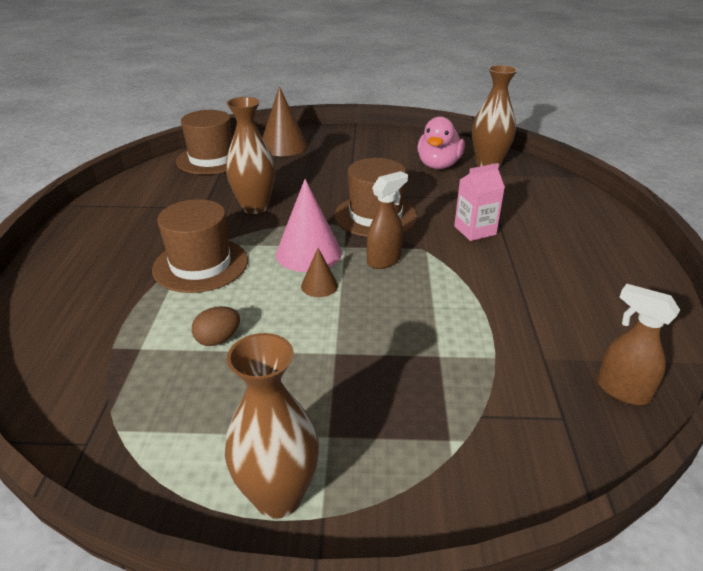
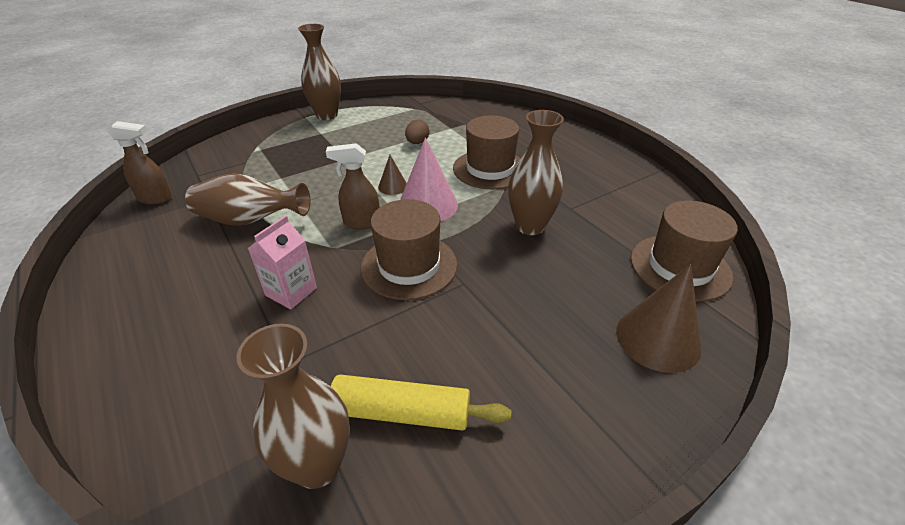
camera: 145 degrees right, 5 degrees up
(384, 260) = (361, 222): brown spray bottle -> brown spray bottle turned 75 degrees clockwise
(438, 165) = (401, 412): pink duck -> yellow rolling pin
(495, 305) = (250, 221): none -> brown vase

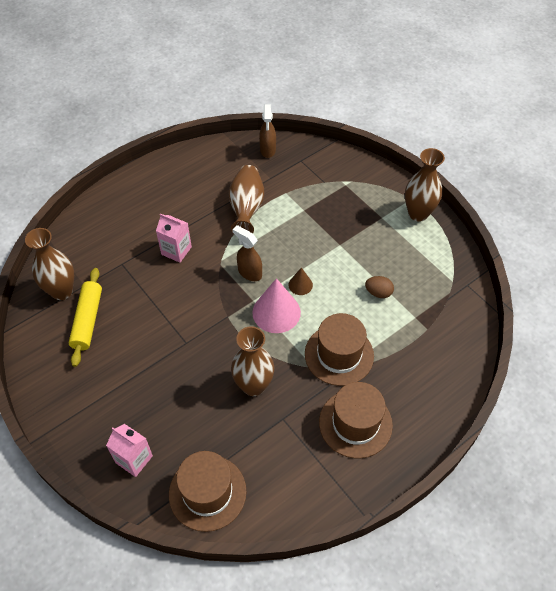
camera: 85 degrees right, 15 degrees up
(361, 222) = (249, 273): brown spray bottle -> brown spray bottle turned 45 degrees counterclockwise
(409, 266) = (202, 309): brown hat -> brown hat (355, 423)
(658, 339) = (134, 459): brown cone -> pink carton

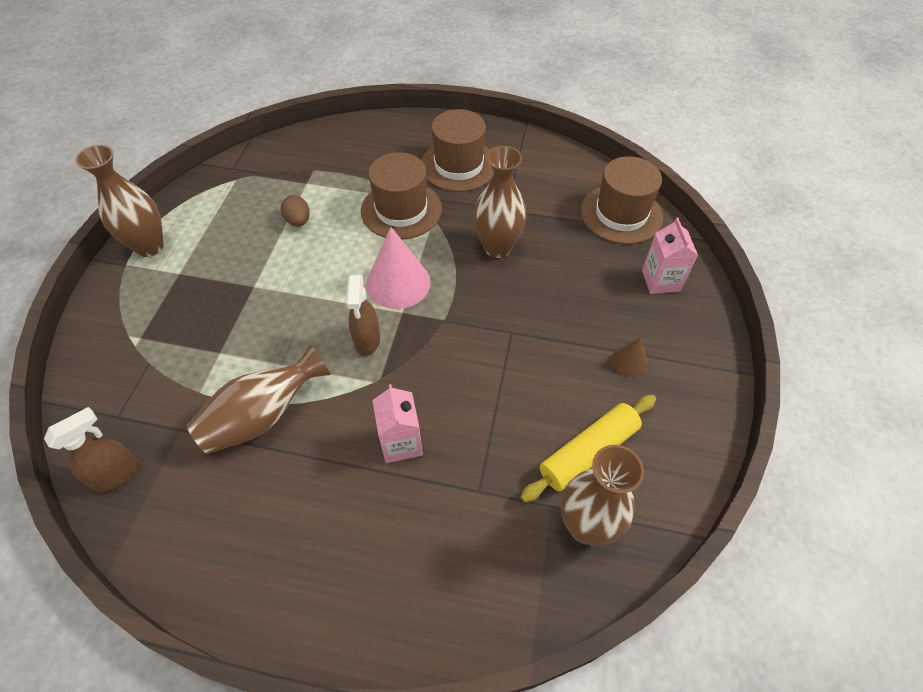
camera: 130 degrees left, 0 degrees up
(300, 285) = (343, 285): brown cone -> brown cone (629, 362)

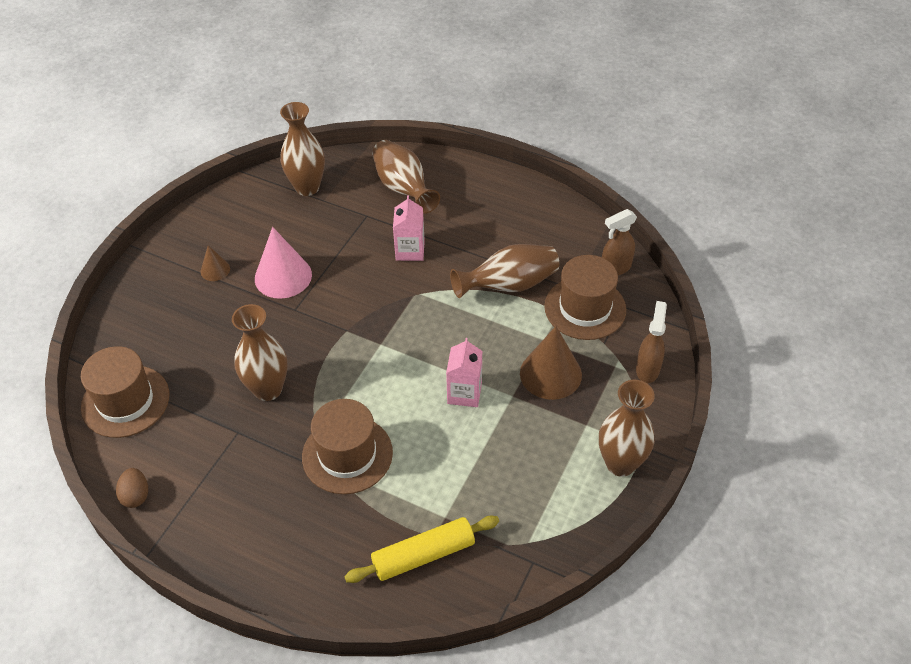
camera: 165 degrees left, 5 degrees down
(213, 315) = (550, 374): none -> brown cone
(298, 221) = (461, 463): brown egg -> brown egg (136, 495)
(367, 340) = (417, 325): brown spray bottle -> brown spray bottle (647, 369)
(398, 283) = (375, 371): pink cone -> pink cone (283, 276)
(440, 558) = (403, 189): none -> brown vase
(458, 165) = (260, 505): brown hat -> brown hat (585, 308)
(588, 452) = (283, 222): yellow rolling pin -> yellow rolling pin (423, 555)
(660, 280) = (141, 327): pink carton -> pink carton (464, 393)

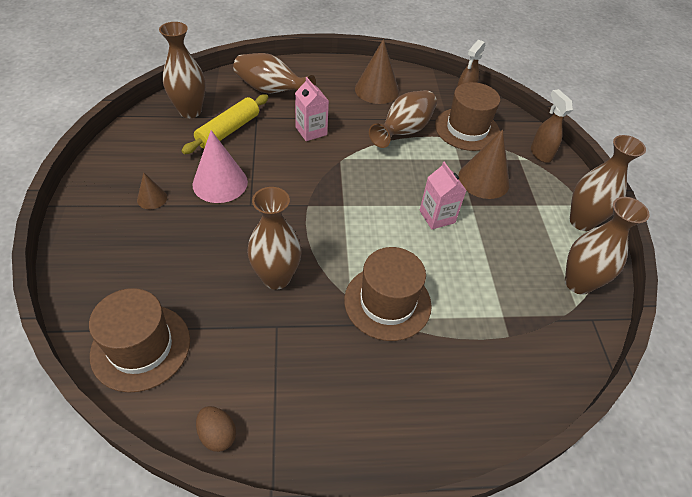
camera: 35 degrees left, 0 degrees up
(423, 555) = (514, 355): yellow rolling pin -> yellow rolling pin (228, 130)
(520, 224) = (377, 90): none -> brown cone
(552, 522) = (578, 283): none -> brown vase

